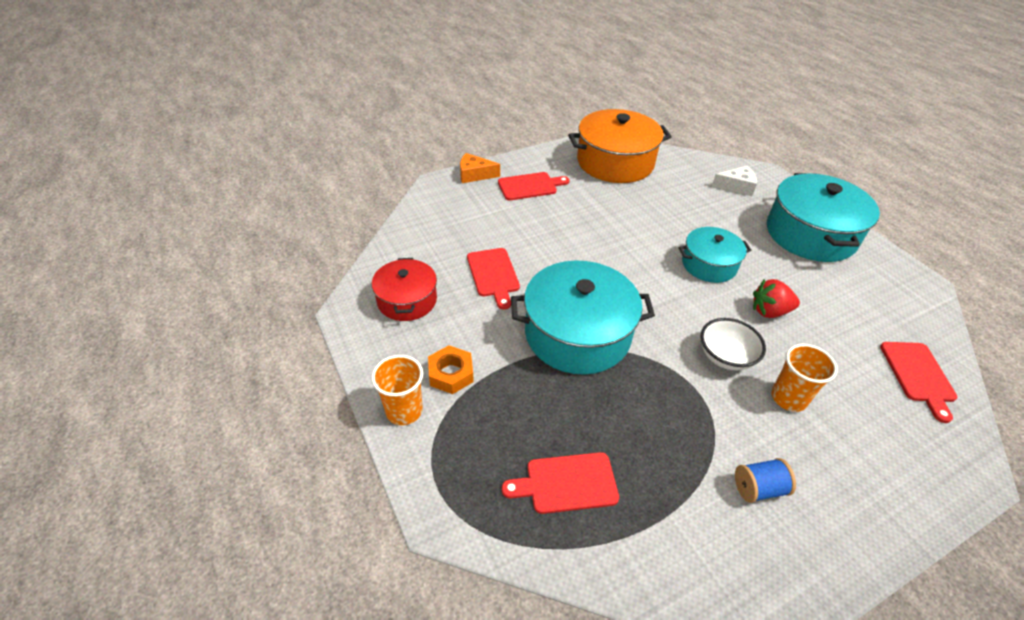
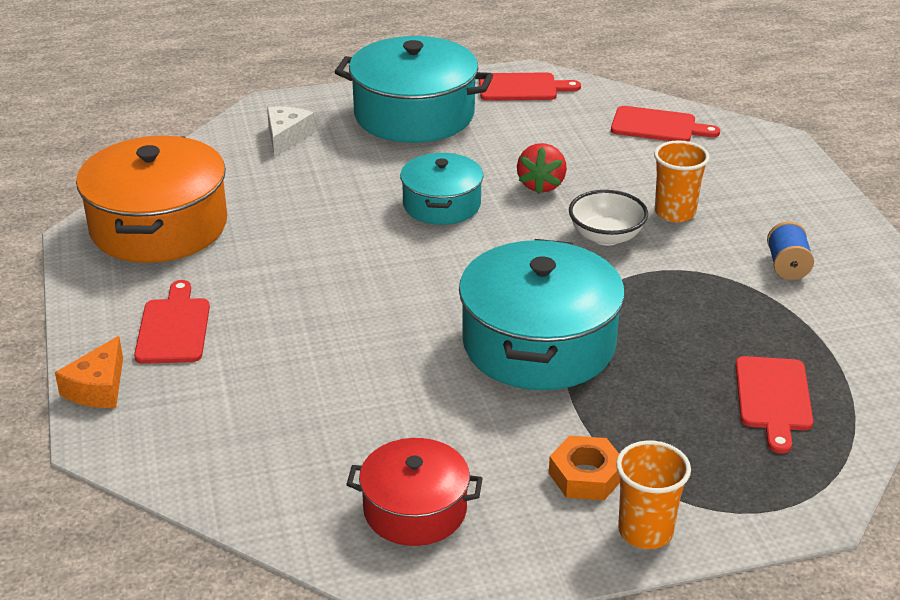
camera: 75 degrees left, 10 degrees down
(493, 275) = (388, 404): red cutting board -> red cutting board (522, 88)

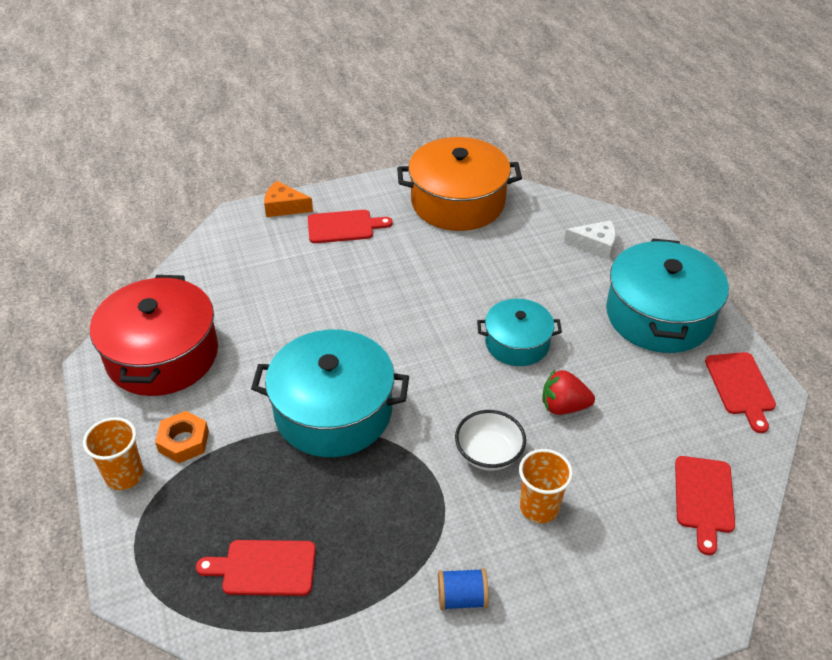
camera: 85 degrees right, 10 degrees up
(415, 510) = (162, 355): red pot -> red pot, size x1.71

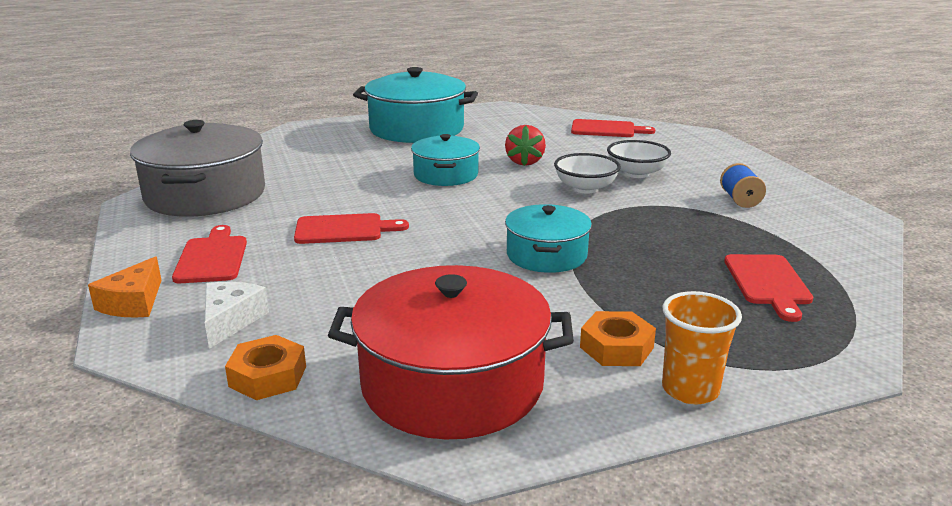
camera: 90 degrees left, 20 degrees down
(189, 276) = (267, 376): none -> orange nut
(333, 411) = (546, 255): turquoise pot -> turquoise pot, size x0.59
(458, 202) = (205, 195): orange pot -> grey pot
(539, 507) = (636, 173): orange cup -> white bowl
(595, 245) = (315, 143): white cheese -> white cheese (230, 321)
(740, 387) = (497, 114): red cutting board -> red cutting board (344, 229)

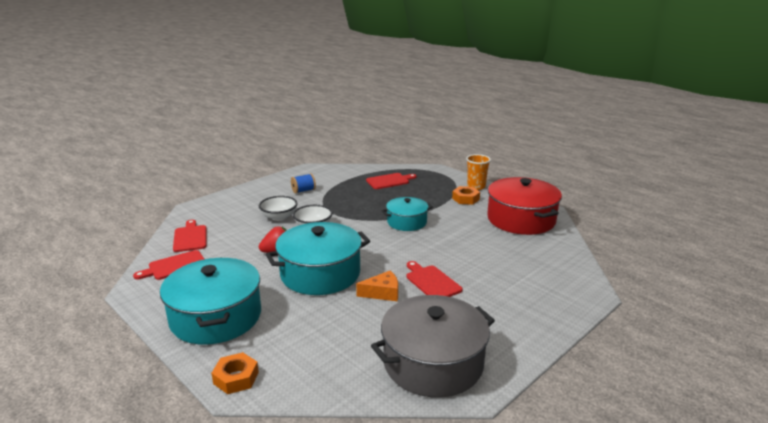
camera: 115 degrees left, 0 degrees up
(133, 302) = (570, 311): orange cheese -> orange cheese (382, 293)
(212, 257) = (506, 310): red cutting board -> red cutting board (174, 266)
(230, 321) = (547, 276): white cheese -> none
(267, 376) = (564, 253): orange nut -> orange nut (236, 378)
(446, 175) = (320, 273): turquoise pot -> turquoise pot, size x1.71

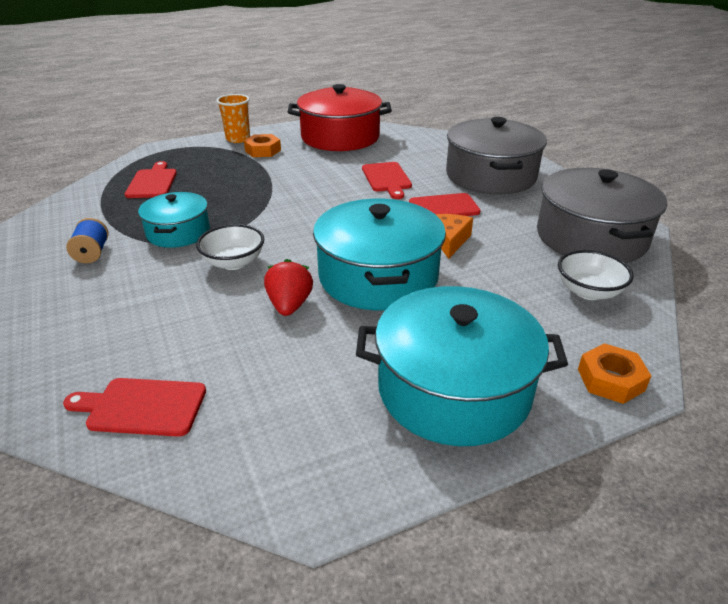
camera: 70 degrees left, 10 degrees up
(174, 266) = (249, 435): red cutting board -> red cutting board (387, 179)
(279, 217) = (166, 290): white bowl -> white bowl (588, 292)
(407, 222) = (287, 194): turquoise pot -> turquoise pot (178, 232)
(514, 298) = (491, 176): none -> grey pot

